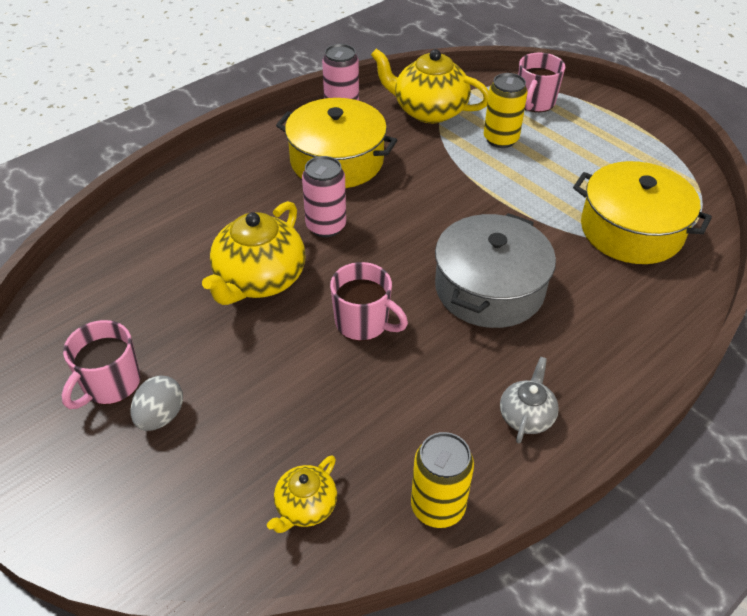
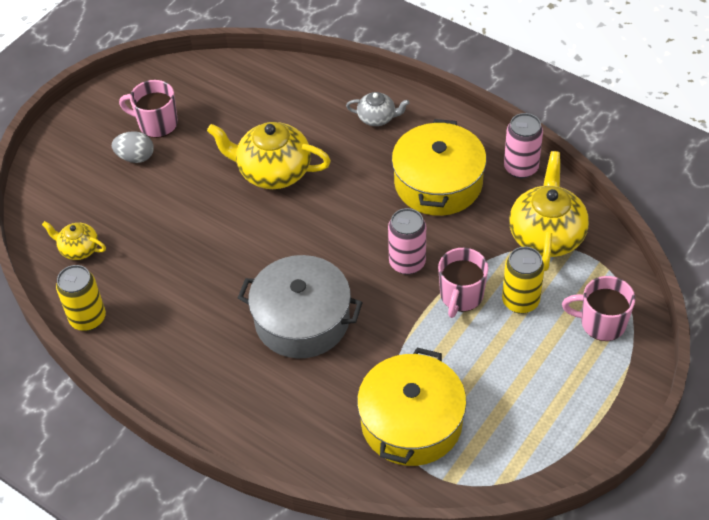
camera: 80 degrees right, 5 degrees up
(326, 226) = (346, 196): pink can -> pink can (407, 263)
(363, 323) = (243, 244): pink mug -> pink mug (461, 296)
(526, 416) = (172, 360): grey teapot -> grey teapot (377, 118)

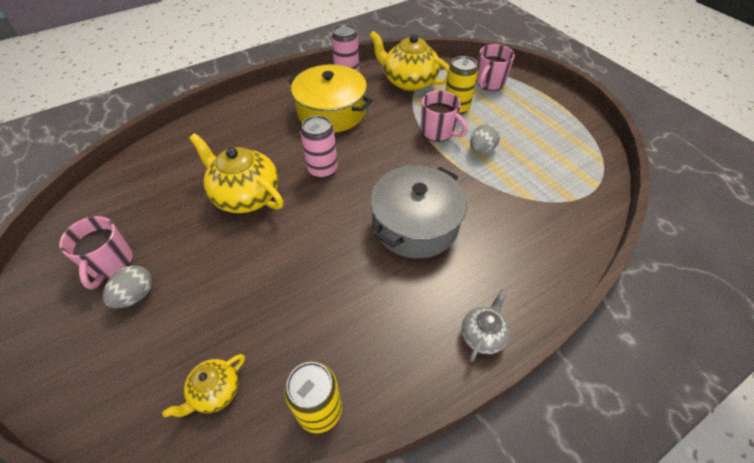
camera: 70 degrees left, 0 degrees up
(157, 124) = (111, 264): pink mug -> pink mug turned 45 degrees counterclockwise
(273, 171) = (246, 195): yellow teapot -> yellow teapot turned 90 degrees clockwise
(377, 118) = (245, 121): grey teapot -> grey teapot (482, 335)
(407, 263) = (393, 148): pink can -> pink can (322, 169)
(411, 422) = (540, 190): yellow pot -> none
(452, 348) = (481, 149): none -> grey egg

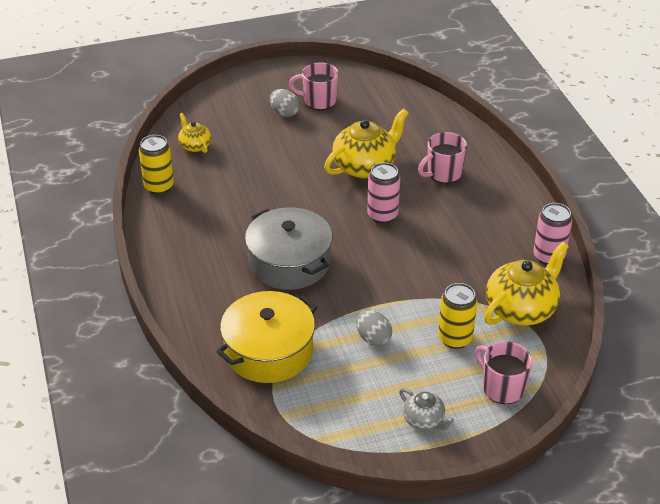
camera: 105 degrees right, 10 degrees down
(331, 112) = (474, 233): yellow pot -> yellow pot (269, 351)
(438, 132) = (414, 310): pink mug -> pink mug (443, 173)
(482, 335) = (167, 274): grey teapot -> grey teapot (424, 420)

